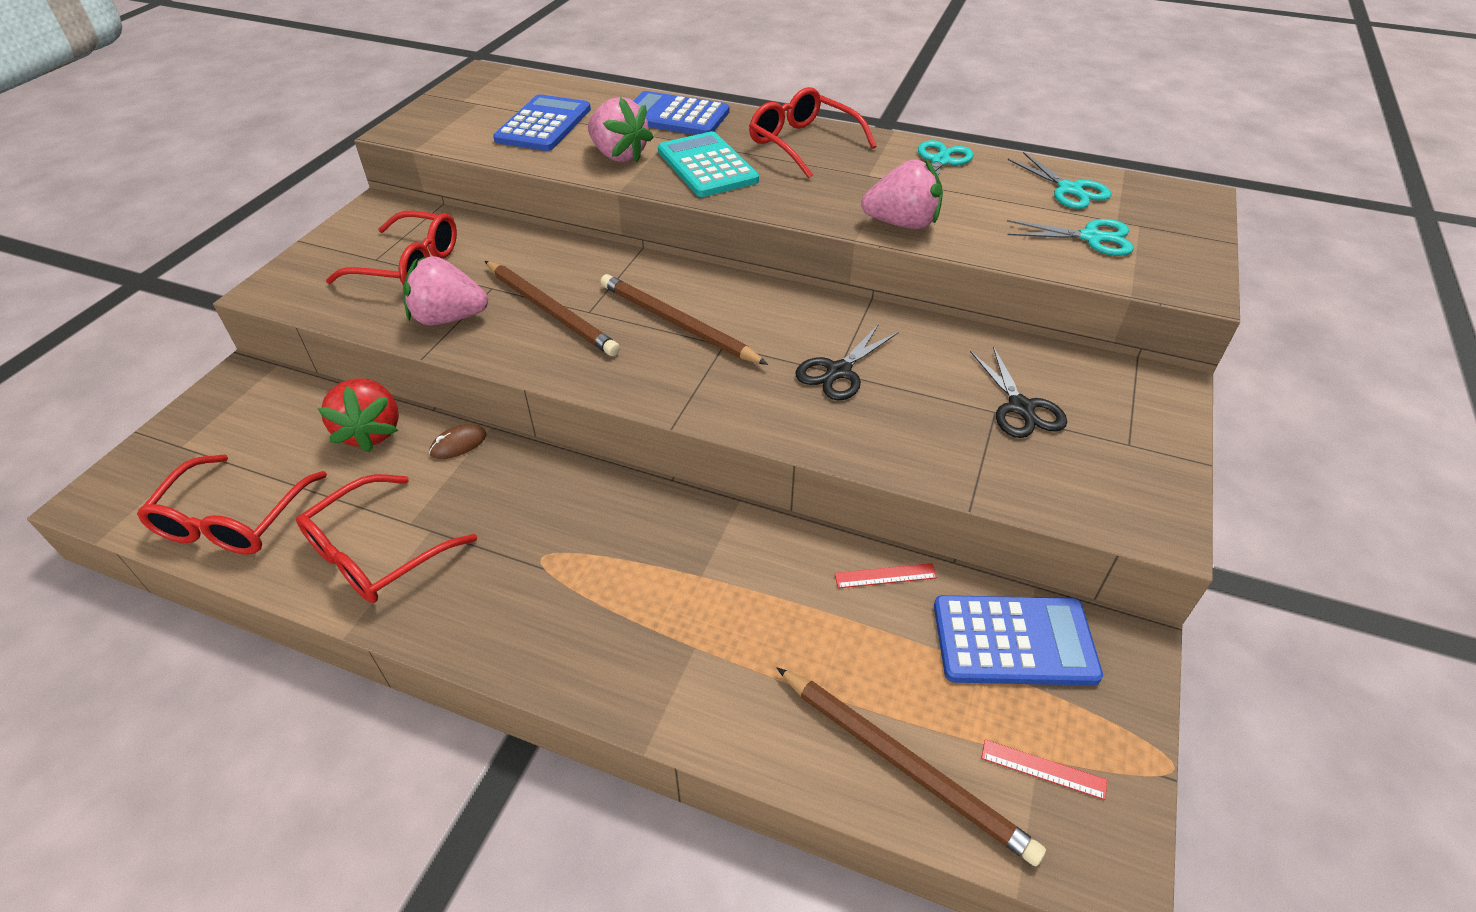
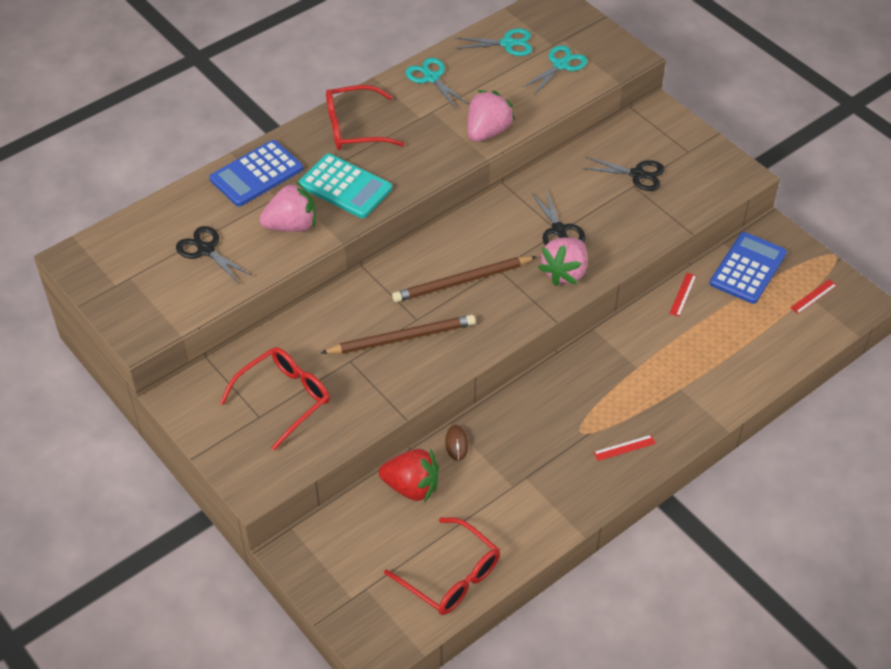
camera: 60 degrees left, 5 degrees up
(377, 553) = (528, 507): red glasses -> none
(448, 318) = (370, 393): pink strawberry -> pink strawberry (565, 272)
(536, 620) = (624, 448): none -> red ruler
(544, 125) = (206, 250): blue calculator -> black scissors
(707, 166) = (345, 187): turquoise calculator -> turquoise calculator turned 150 degrees counterclockwise
(904, 764) = (786, 341): brown pencil -> none

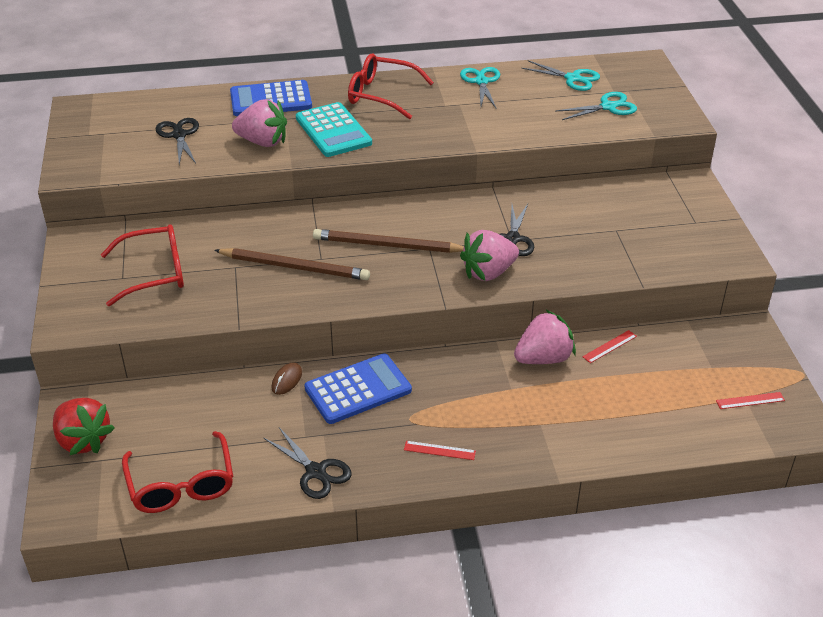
camera: 30 degrees right, 10 degrees down
(411, 487) = (216, 397): red strawberry -> red strawberry (83, 440)
(487, 131) = (495, 132): pink strawberry -> pink strawberry (543, 358)
(637, 174) = (628, 223): black scissors -> black scissors (316, 472)
(748, 268) = (696, 350): blue calculator -> blue calculator (358, 389)

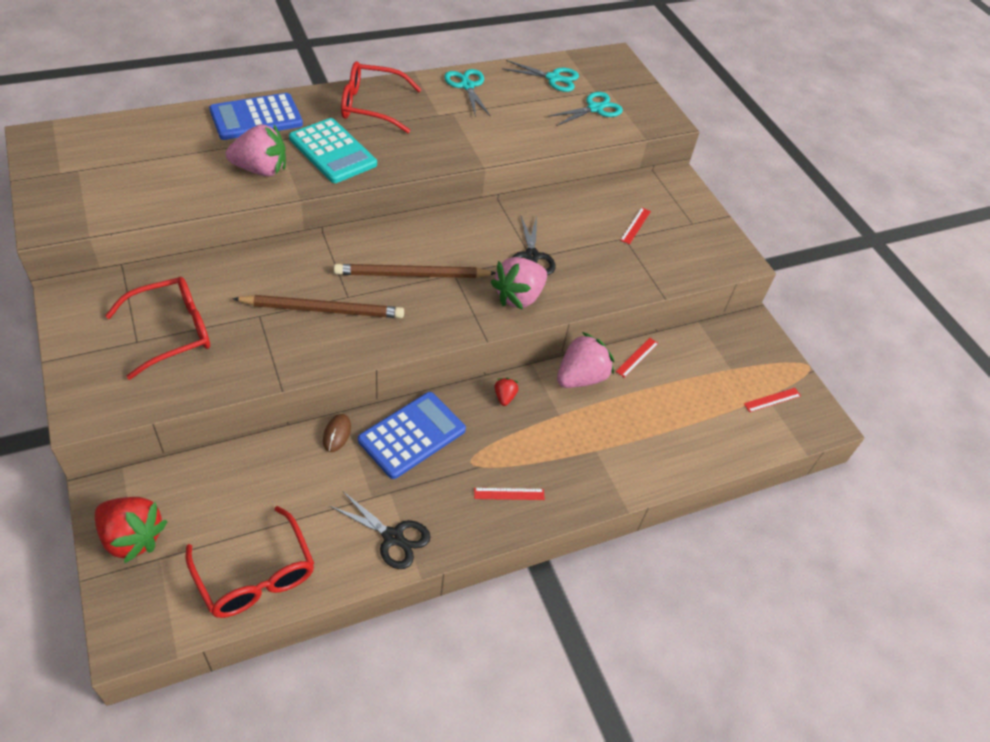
camera: 20 degrees left, 10 degrees up
(179, 135) = (165, 167): black scissors -> none
(459, 367) = (504, 397): none -> red strawberry
(631, 220) = (635, 225): none -> red ruler

